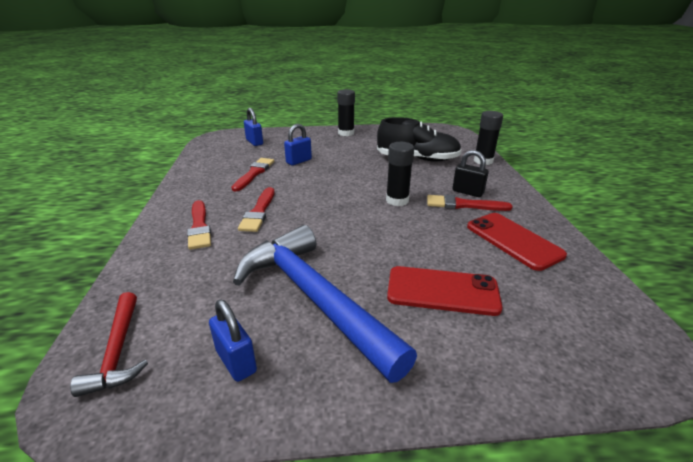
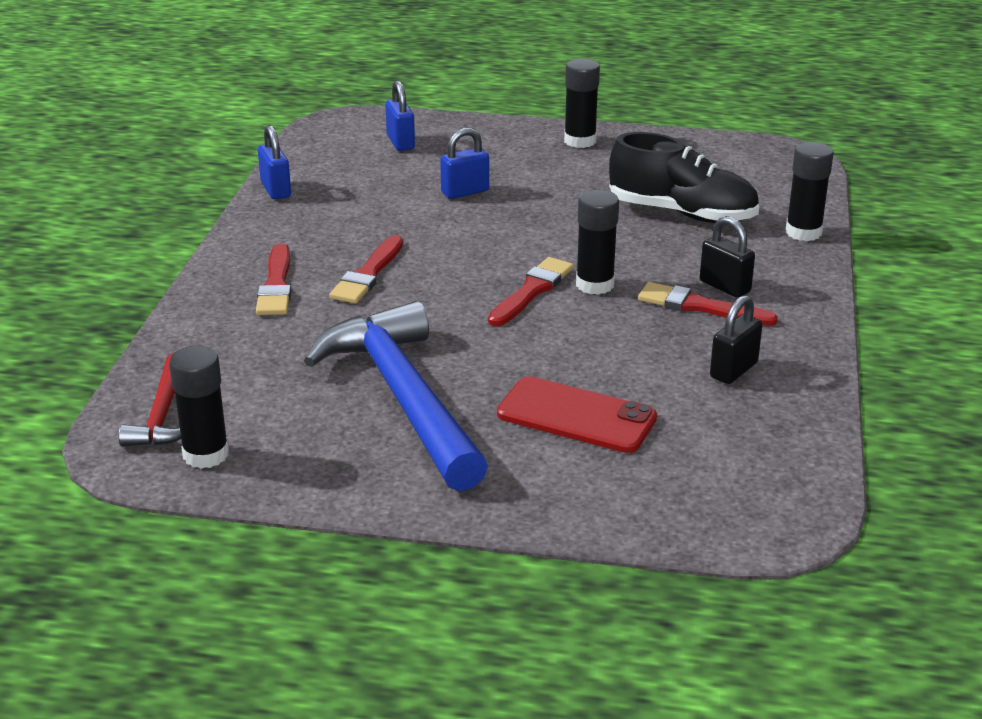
camera: 15 degrees right, 0 degrees up
(161, 388) = (206, 454): none -> black glue stick
(236, 361) = (289, 445): blue padlock -> blue padlock (276, 190)
(254, 173) = (381, 206): red brush -> red brush (532, 291)
(513, 240) = (733, 370): red phone -> black padlock

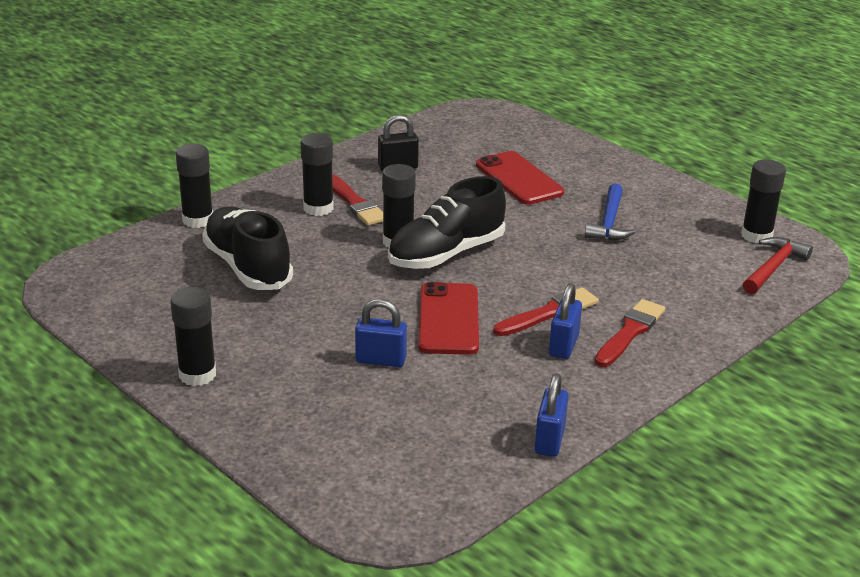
camera: 145 degrees left, 0 degrees up
(400, 142) = (362, 454): blue padlock -> blue padlock (563, 346)
(403, 398) = (609, 222): blue hammer -> blue hammer, size x0.49
(451, 237) = (448, 319): none -> red phone
(532, 291) = (446, 254): red brush -> black shoe
(724, 286) = (318, 208): black padlock -> black glue stick

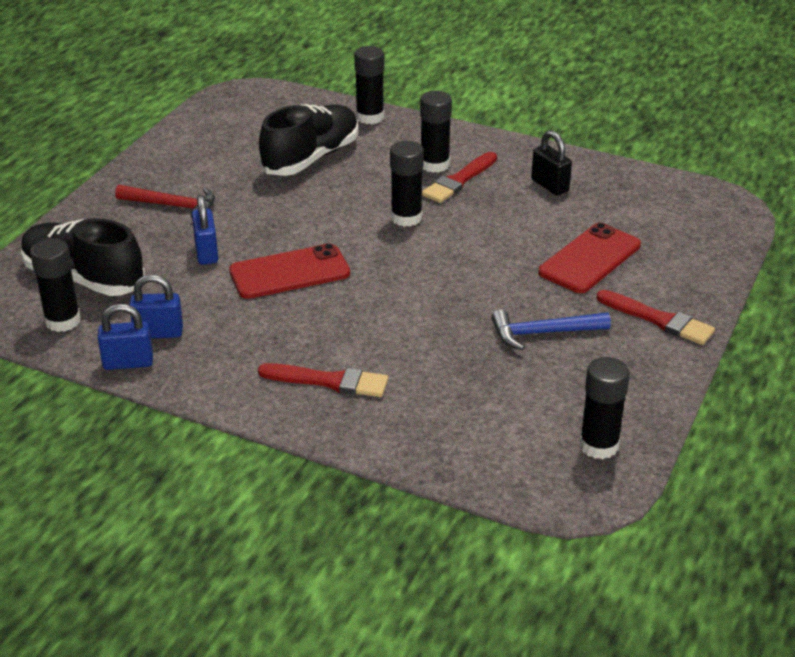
camera: 70 degrees right, 5 degrees up
(197, 375) = (145, 178): black glue stick -> black glue stick (63, 321)
(446, 254) = (402, 247): black shoe -> black shoe (84, 278)
(549, 313) = (334, 326): red brush -> red brush (659, 320)
(563, 346) = (282, 344): blue padlock -> blue padlock (158, 333)
(773, 267) = (531, 467): red hammer -> red hammer (172, 206)

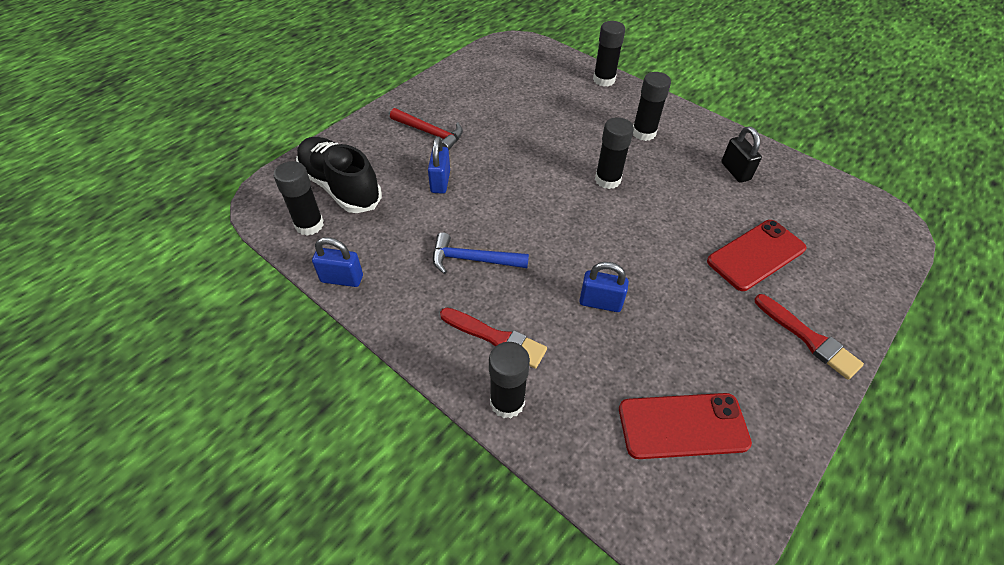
camera: 15 degrees right, 15 degrees up
(158, 333) = (376, 253): blue padlock -> blue padlock (600, 302)
(289, 272) = (498, 215): red phone -> red phone (682, 425)
(311, 158) = (548, 109): black shoe -> none
(459, 180) = (659, 152): red brush -> none
(543, 333) = (698, 329): blue hammer -> blue hammer (473, 259)
(599, 445) = (724, 482): black glue stick -> black glue stick (507, 402)

